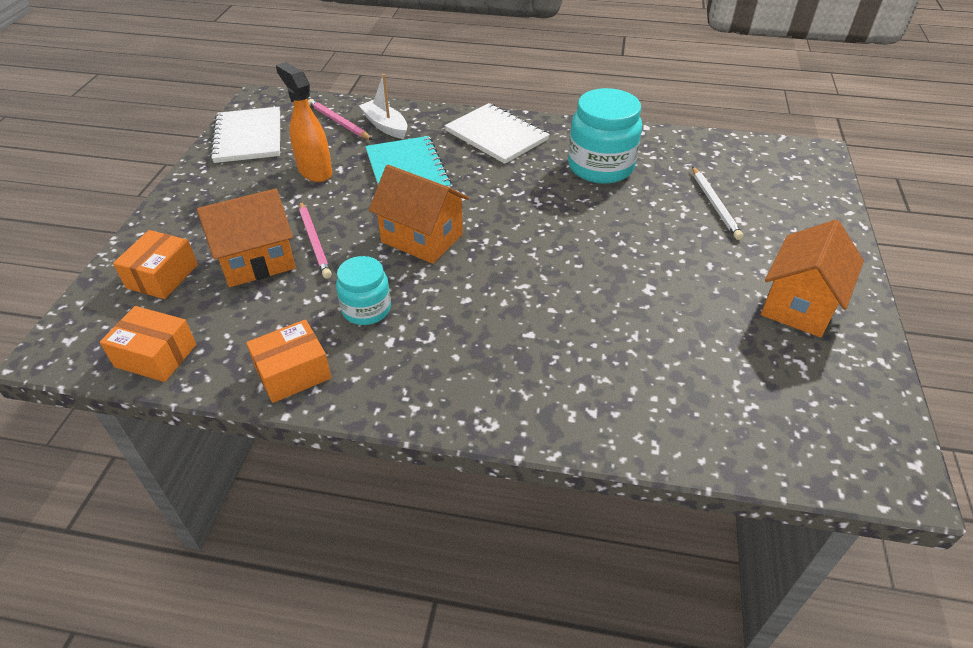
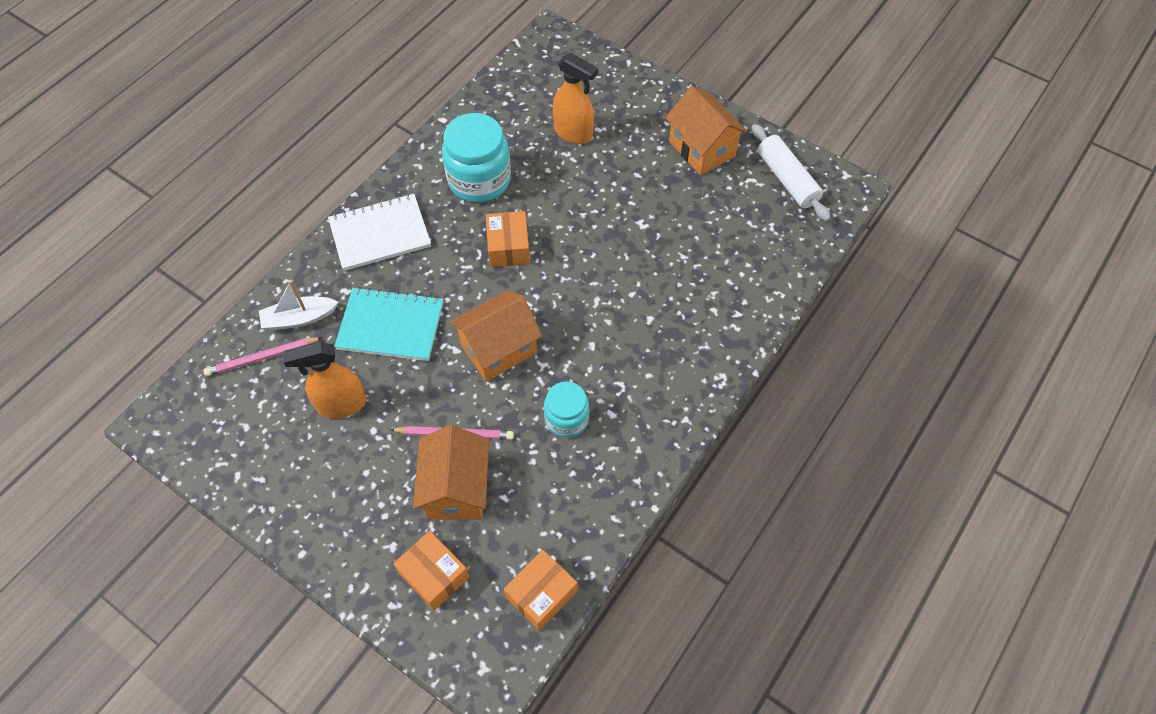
camera: 65 degrees left, 15 degrees up
(248, 137) = (232, 451): white notebook -> none
(293, 372) = (612, 492): orange box -> orange box (508, 247)
(715, 204) = (573, 133): white pencil -> orange spray bottle
(838, 400) = (787, 179): none -> white rolling pin

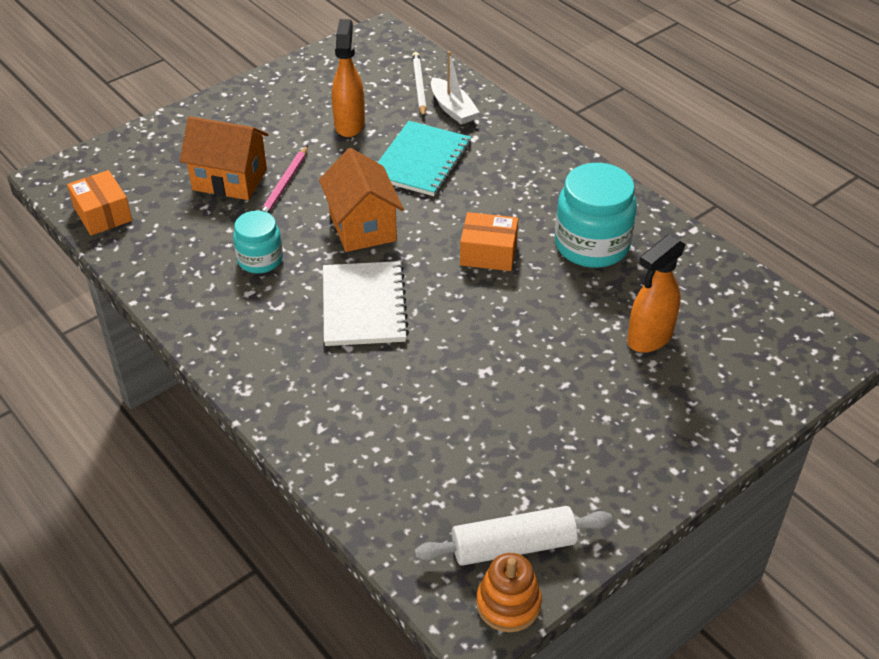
camera: 105 degrees right, 15 degrees down
(262, 358) = (419, 86): pink pencil -> white pencil
(299, 318) = (452, 109): white boat -> white boat turned 150 degrees clockwise
(380, 234) = (537, 166): white notebook -> white notebook (363, 306)
(434, 575) = (161, 157): orange box -> none
(701, 149) = (593, 462): orange house -> none
(829, 174) = (508, 604): none -> orange stacking toy

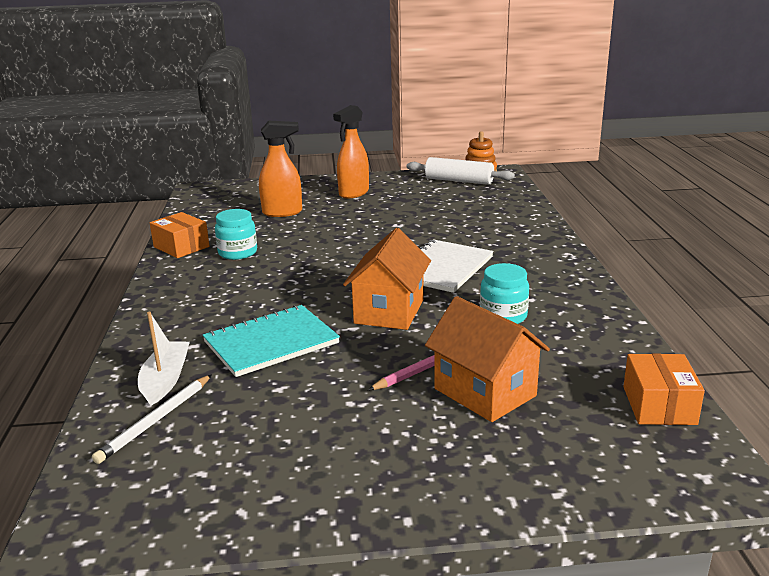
camera: 145 degrees left, 20 degrees down
(349, 124) = (292, 405): orange spray bottle -> orange spray bottle (353, 193)
(488, 253) = (314, 268): orange box -> orange box (181, 247)
(592, 245) = (238, 253): turquoise jar -> turquoise jar, size x0.60

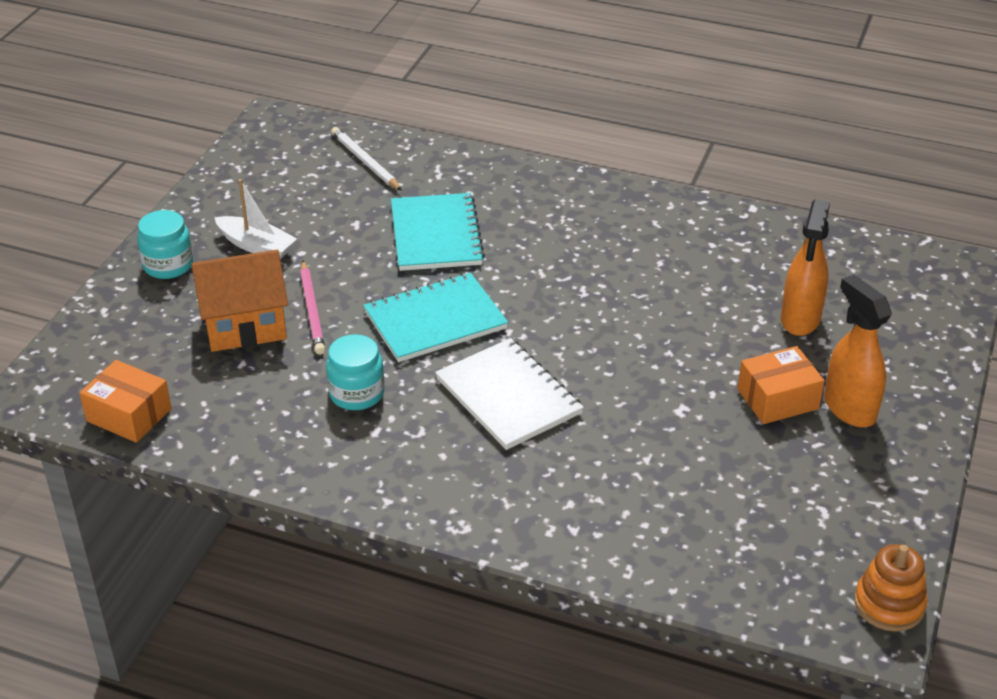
camera: 115 degrees right, 15 degrees up
(165, 380) = (421, 173): white boat -> white boat (256, 246)
(181, 247) = (724, 220): orange box -> orange box (777, 399)
(238, 253) = (675, 255): turquoise jar -> turquoise jar (168, 265)
(389, 311) = (435, 320): orange house -> turquoise notebook
(459, 181) = (848, 553): white rolling pin -> none

